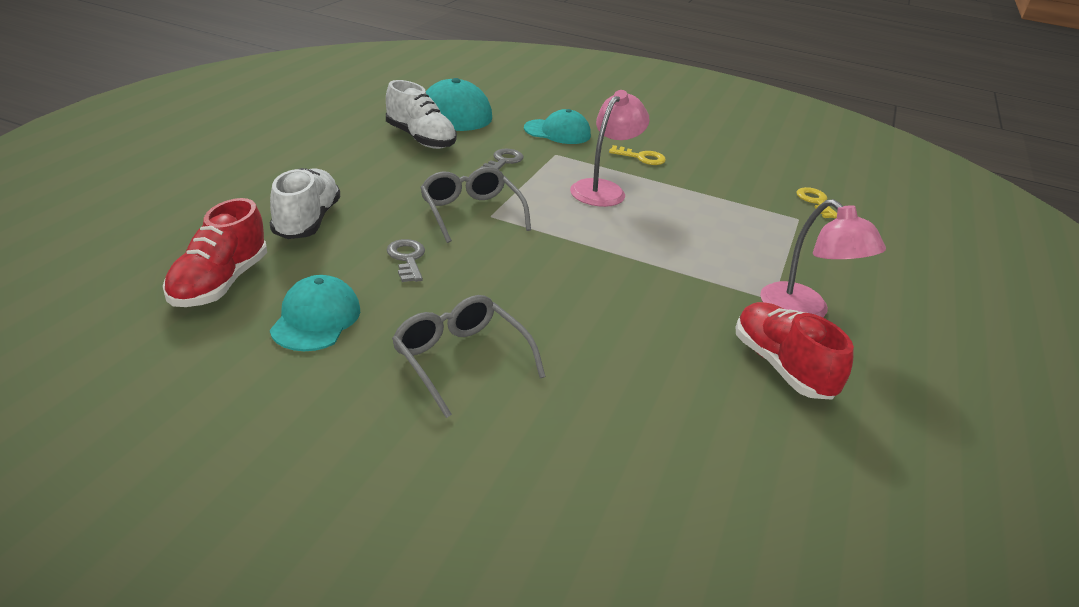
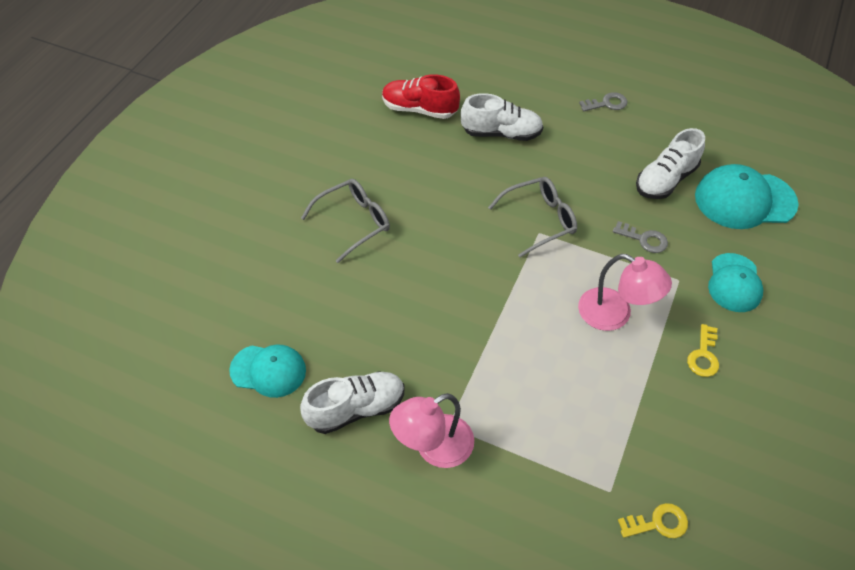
camera: 95 degrees right, 20 degrees up
(316, 319) = (389, 154): turquoise cap -> turquoise cap (268, 370)
(407, 259) = (463, 188): grey key -> grey key (607, 103)
(781, 367) = (356, 408): red shoe -> white shoe

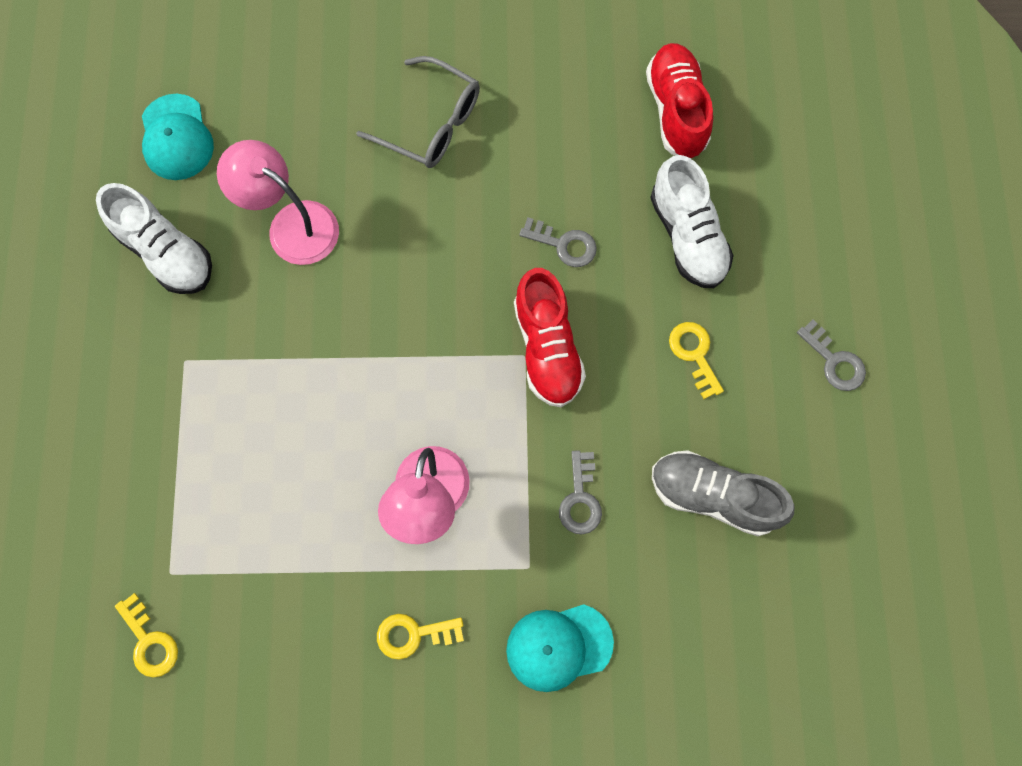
camera: 65 degrees right, 20 degrees up
(433, 447) = (149, 356): pink lamp -> pink lamp (291, 225)
(476, 188) = (564, 244): none -> grey key
(539, 220) = (547, 348): grey glasses -> red shoe
(575, 157) = (694, 354): none -> yellow key
(665, 180) = (713, 496): white shoe -> grey shoe
(744, 200) = (731, 624): turquoise cap -> none

